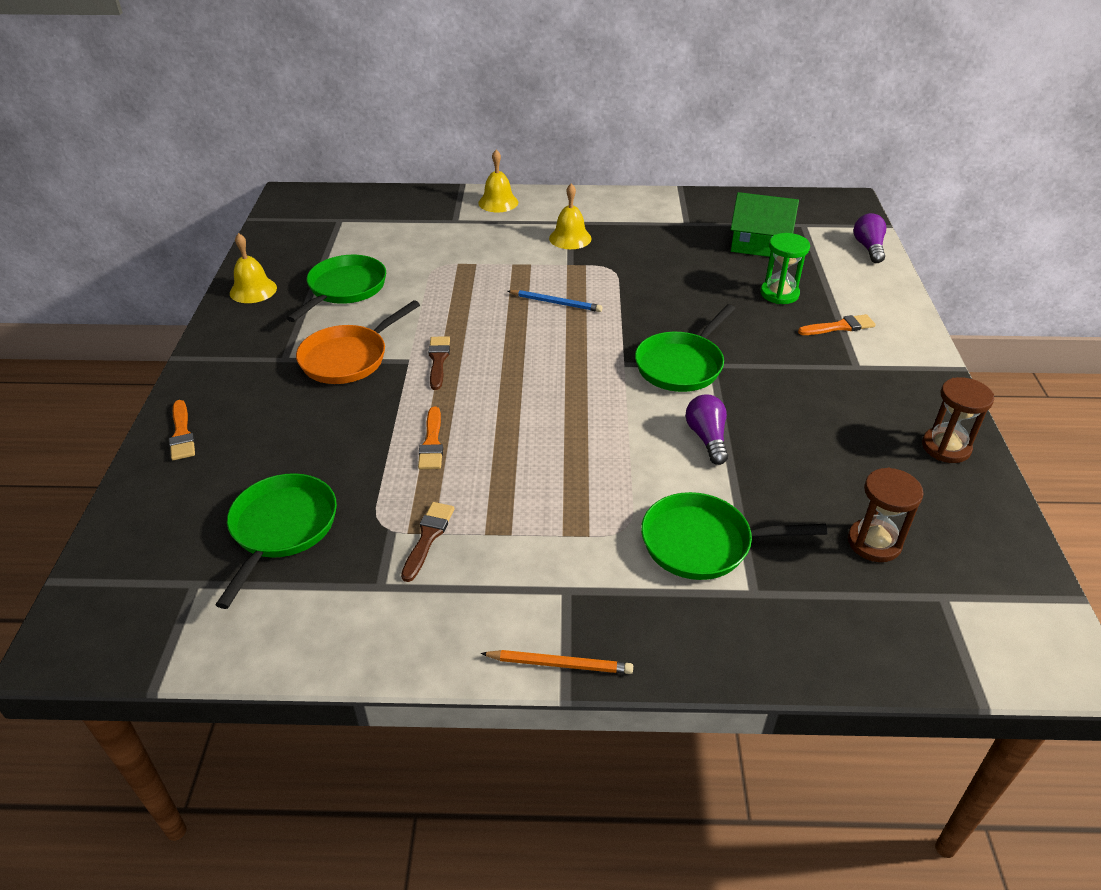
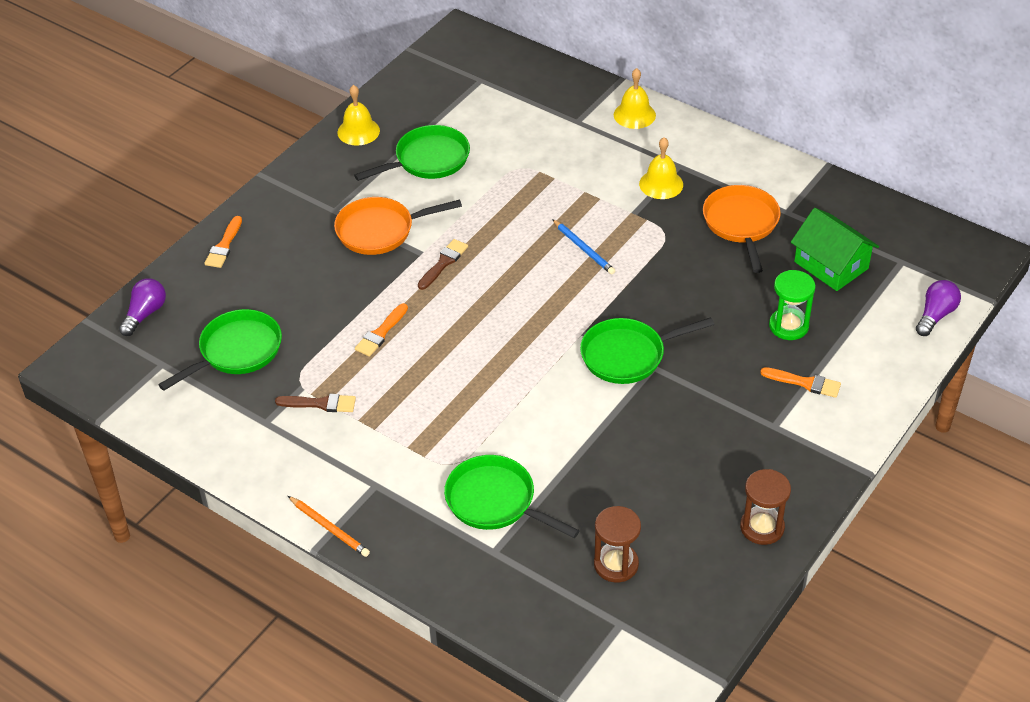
camera: 35 degrees right, 5 degrees up
(428, 537) = (320, 404): brown brush -> brown brush turned 45 degrees clockwise
(663, 242) = (741, 224): none -> orange pan
(707, 438) = (581, 426): purple light bulb -> purple light bulb (145, 314)

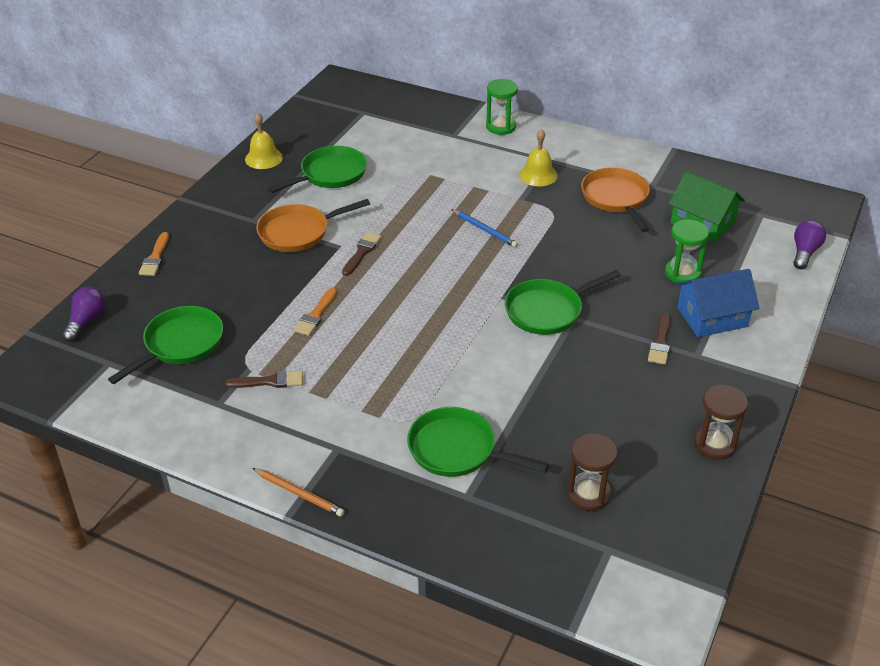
camera: 10 degrees left, 5 degrees down
(634, 115) = (501, 127): yellow bell -> green hourglass
(739, 406) = (660, 342): none -> brown brush
(805, 383) = (712, 317): orange brush -> blue house

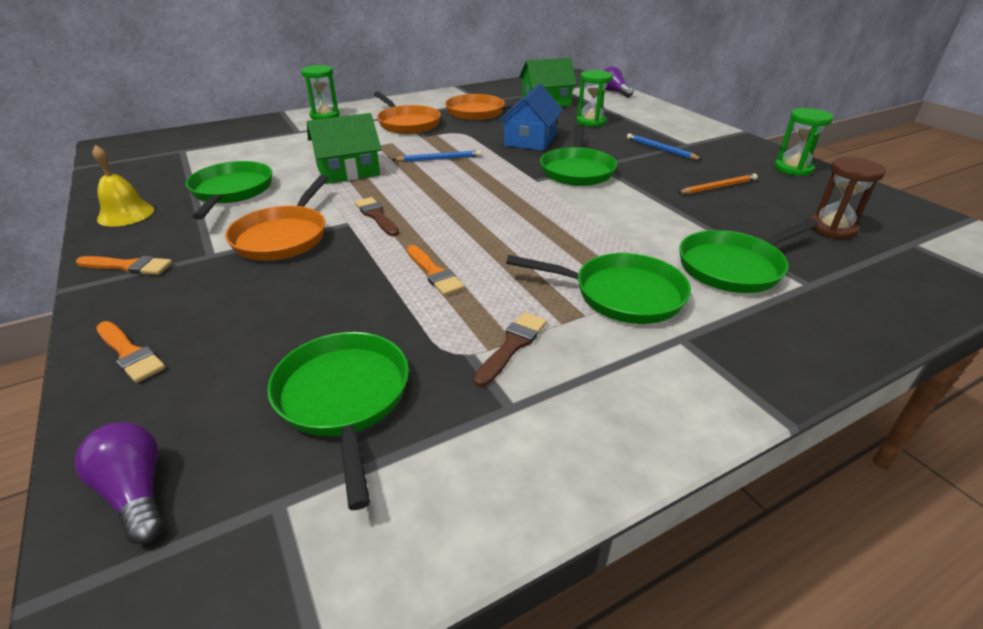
camera: 55 degrees left, 5 degrees down
(217, 202) = (129, 266): none -> orange brush
(299, 493) = (750, 398): orange pencil -> orange pencil (718, 187)
(365, 405) = (621, 294): none -> green pan
(413, 201) = (348, 171): none -> green house
(538, 175) = (407, 123): yellow bell -> orange pan
(660, 342) = (660, 149): brown brush -> blue pencil
(712, 317) = (649, 129): blue house -> blue house (530, 140)
(715, 444) = (793, 169): brown hourglass -> green hourglass

